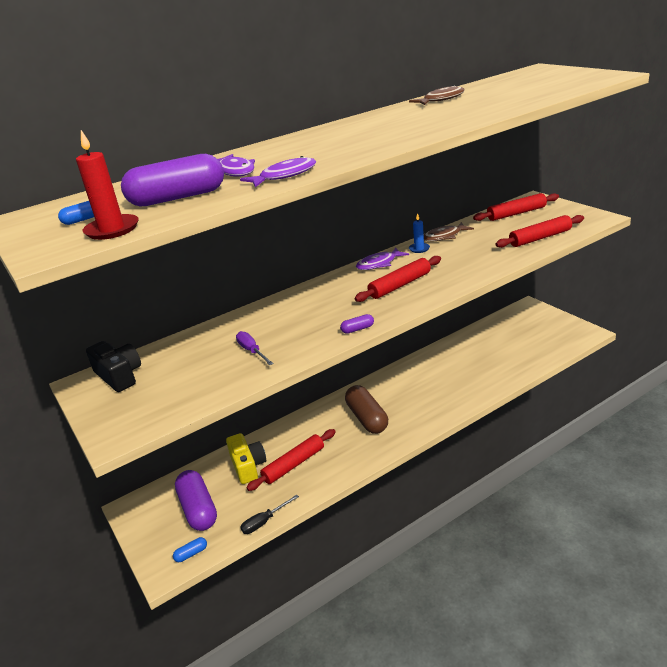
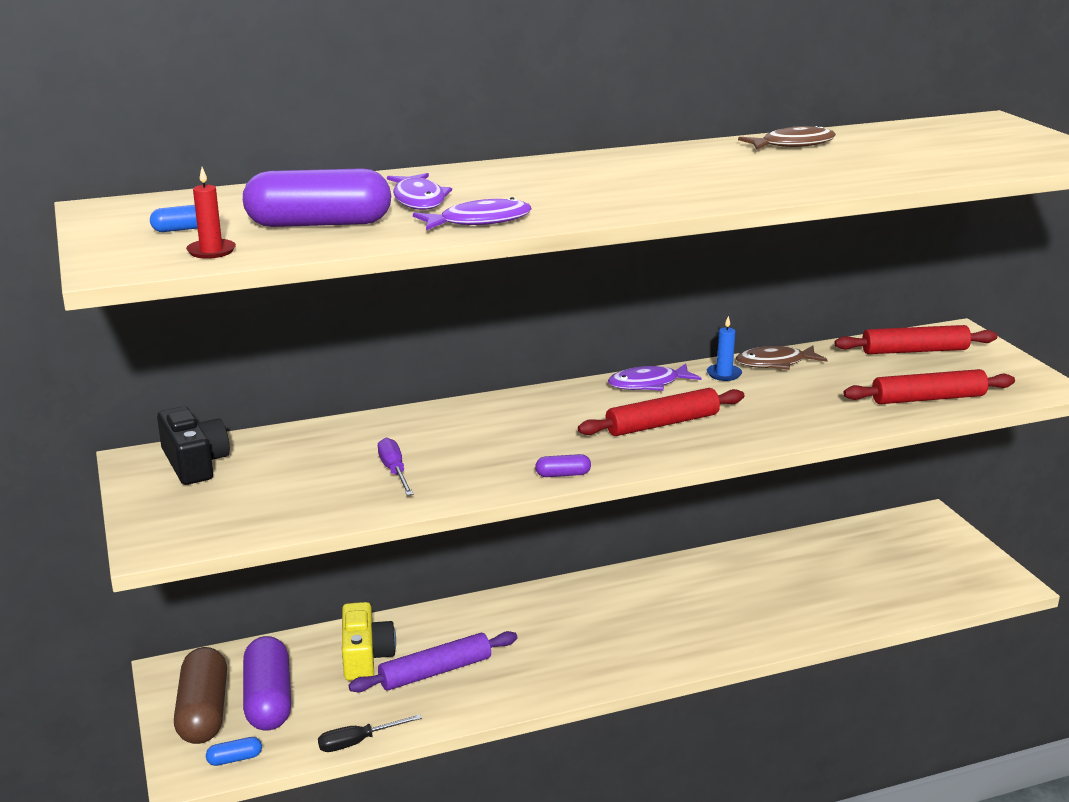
camera: 10 degrees right, 5 degrees down
(112, 229) = (211, 251): red candle -> red candle, size x0.63
(294, 464) = (435, 671): red rolling pin -> purple rolling pin
(367, 418) = (578, 631): brown capsule -> brown capsule (203, 712)

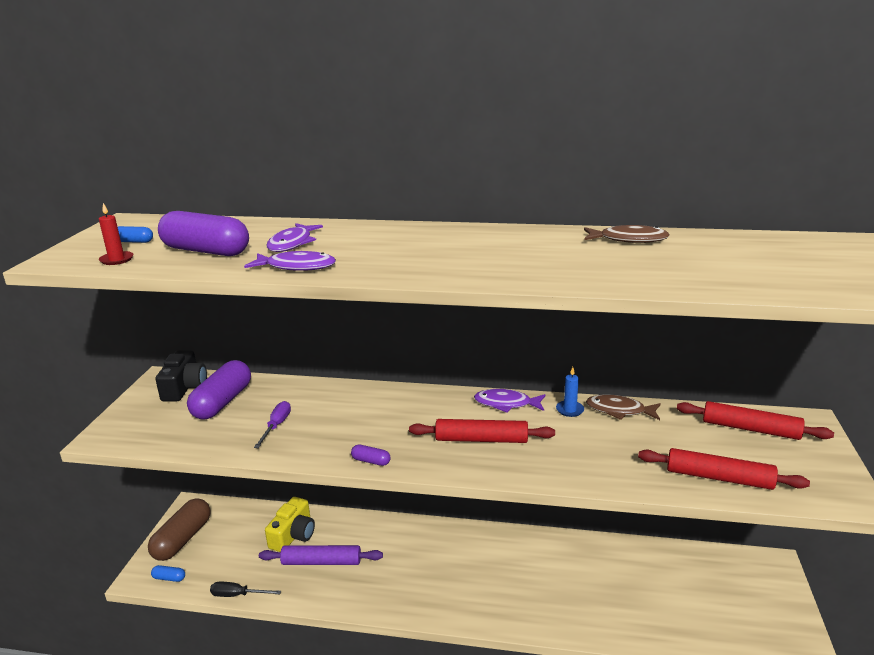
camera: 30 degrees right, 0 degrees up
(268, 700) = (219, 544): purple capsule -> purple capsule (222, 402)

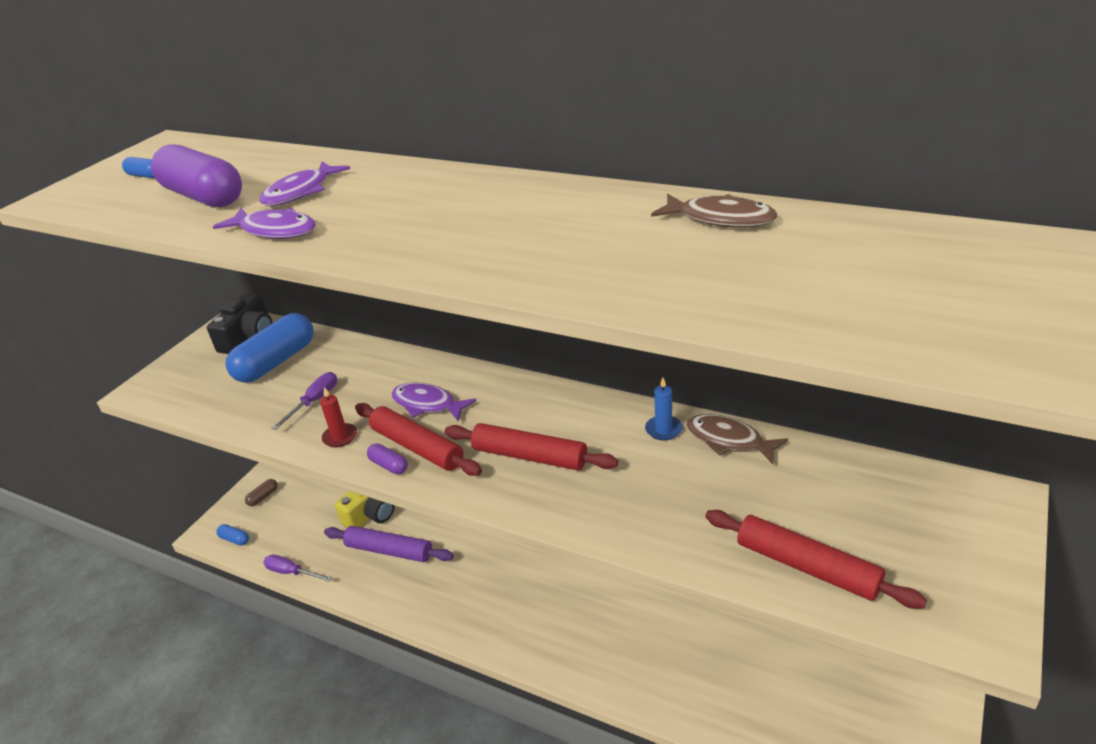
camera: 20 degrees right, 10 degrees up
(116, 260) = (108, 202): red candle -> red candle (340, 437)
(182, 539) = (263, 497): brown capsule -> brown capsule, size x0.43
(222, 402) = (276, 362): purple capsule -> blue capsule
(237, 595) = (291, 572): black screwdriver -> purple screwdriver
(506, 404) = (588, 409): purple fish -> purple fish (427, 404)
(750, 429) = (900, 497): red rolling pin -> red rolling pin (417, 447)

